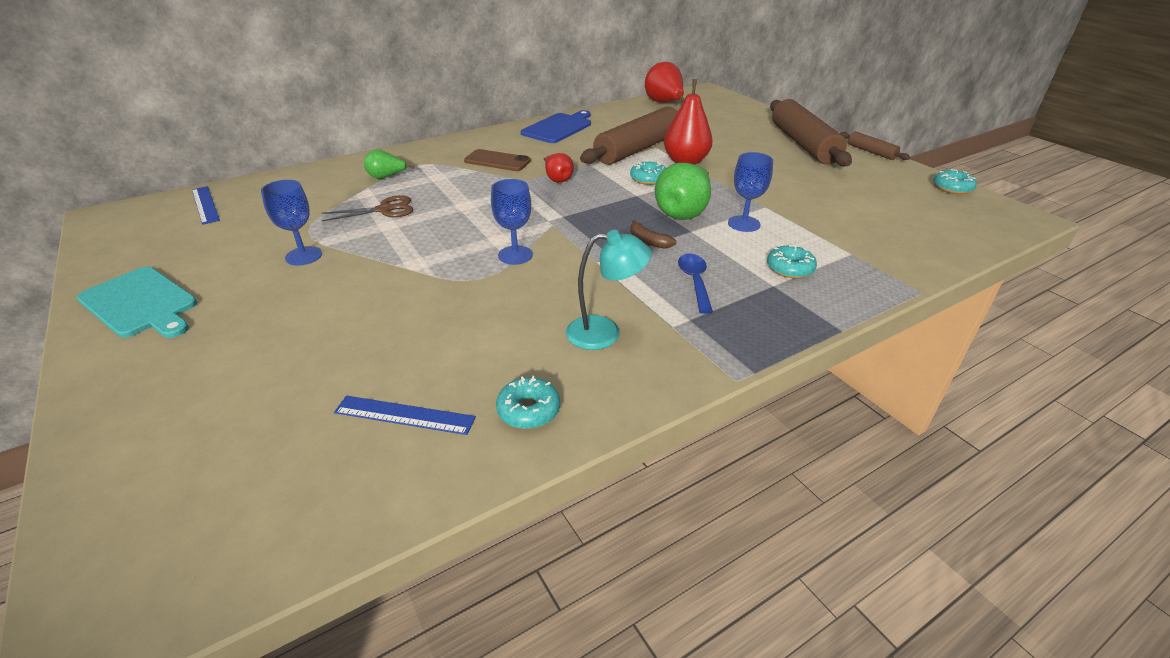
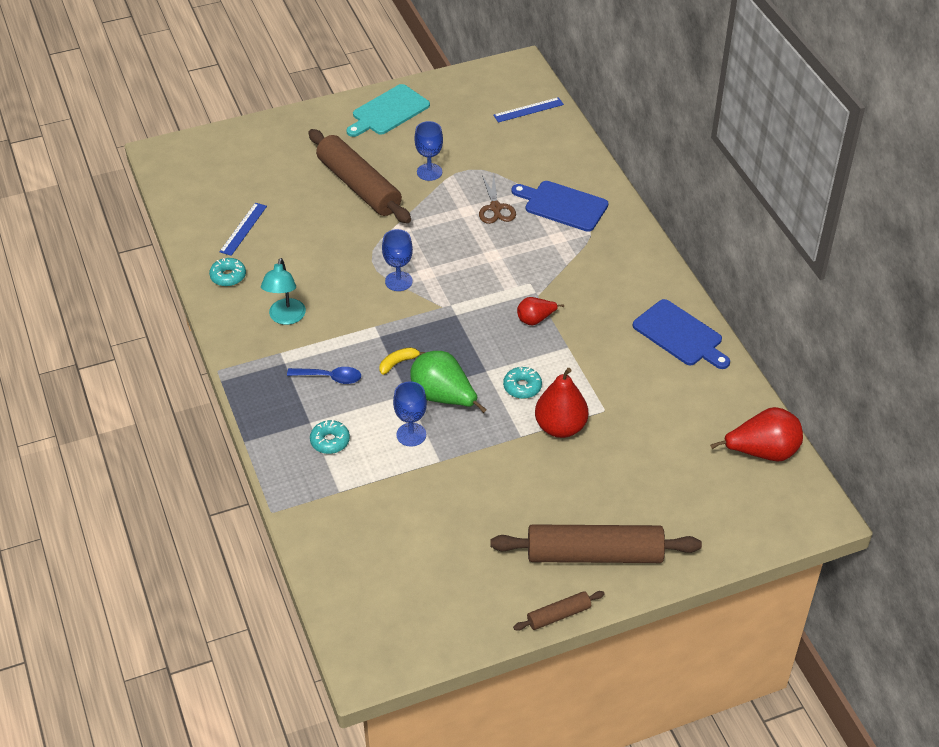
camera: 100 degrees right, 10 degrees up
(386, 177) = (563, 205): green pear -> blue cutting board
(497, 161) = (588, 279): brown phone -> none
(638, 149) = (604, 394): brown rolling pin -> brown rolling pin (359, 186)
(648, 241) = (398, 363): brown banana -> yellow banana
(952, 188) = (444, 644): turquoise donut -> none

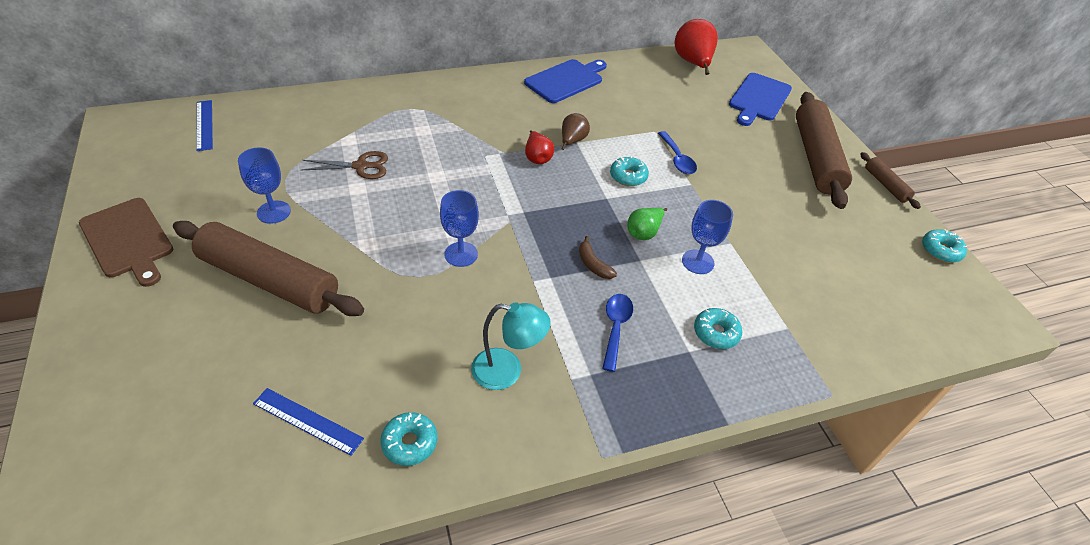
camera: 90 degrees left, 0 degrees up
(359, 186) = (269, 280): brown rolling pin -> brown rolling pin turned 60 degrees clockwise
(388, 111) = (128, 240): turquoise cutting board -> brown cutting board
(398, 363) = (593, 264): yellow banana -> brown banana
(443, 397) = (644, 232): green pear -> green pear, size x0.57
(456, 642) = (940, 250): none -> turquoise donut
(560, 427) = (677, 159): red pear -> blue spoon
(563, 205) = (375, 121): blue cutting board -> blue cutting board (758, 99)
(569, 344) = (572, 141): none -> brown pear

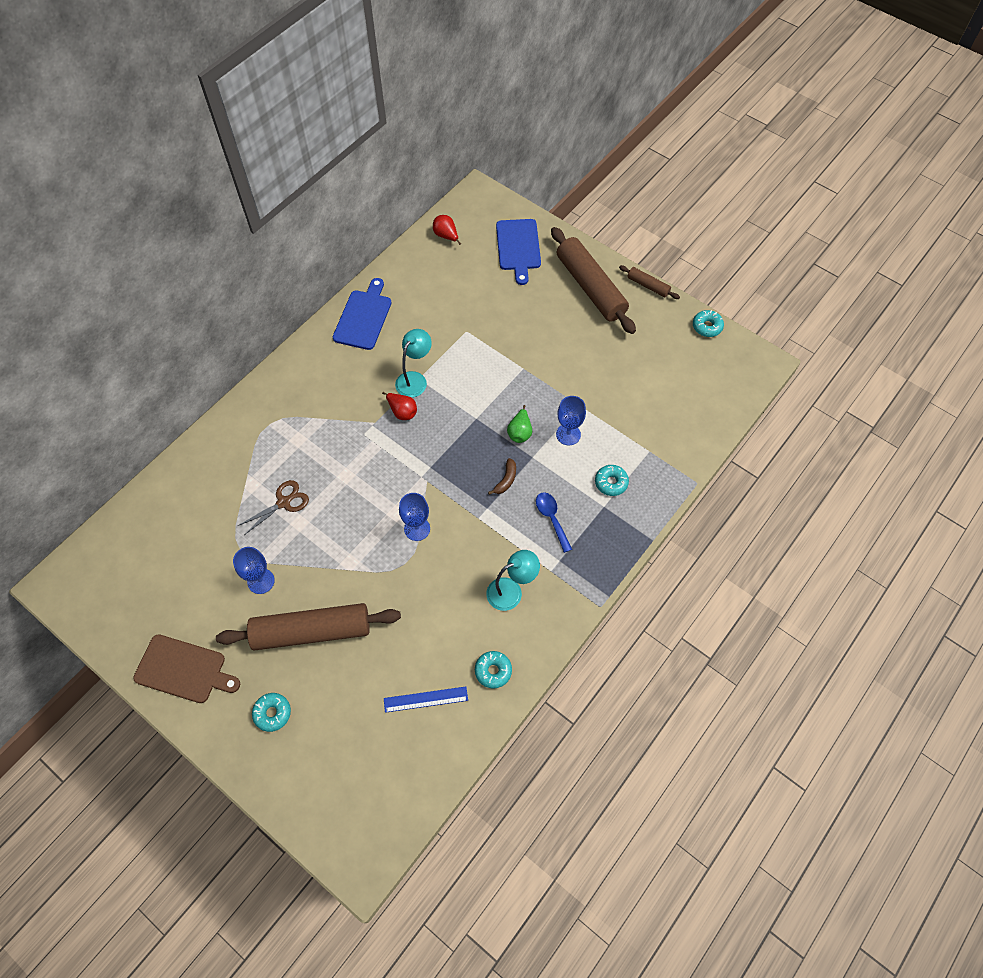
camera: 30 degrees left, 15 degrees up
(204, 125) = (126, 543): blue ruler -> none
(572, 141) = (415, 379): brown pear -> turquoise lamp
(593, 264) = (506, 480): brown banana -> brown banana turned 90 degrees counterclockwise
(628, 176) = (477, 388): turquoise donut -> turquoise donut (272, 713)
(677, 159) = (499, 349): blue spoon -> none
(692, 63) = (446, 236): red pear -> red pear, size x0.57

